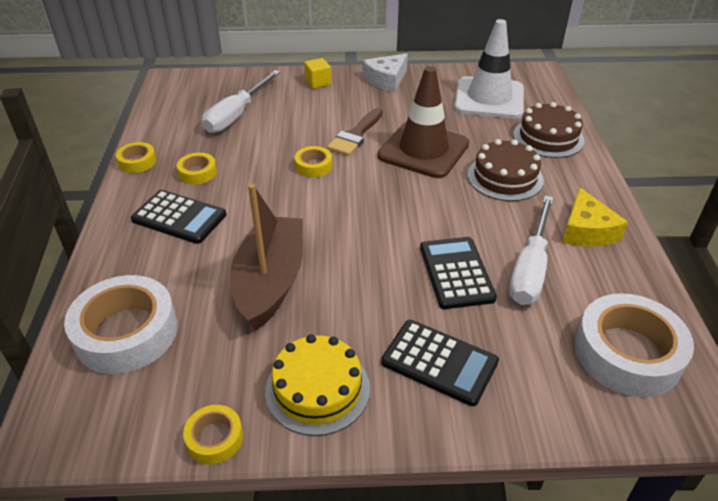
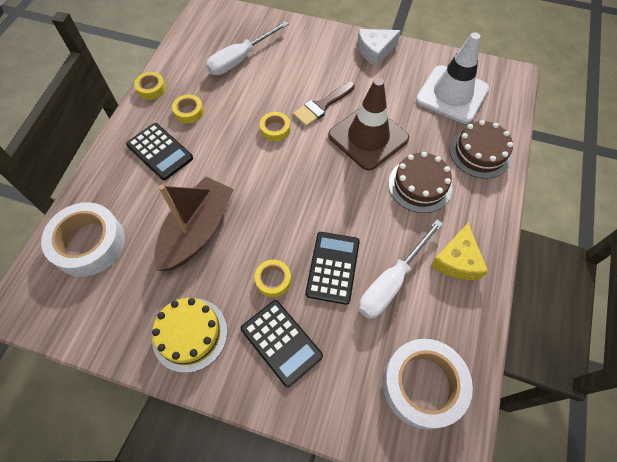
camera: 20 degrees right, 20 degrees up
(214, 438) = (110, 348): yellow tape -> yellow tape (273, 280)
(318, 82) = (318, 40): yellow cube -> none

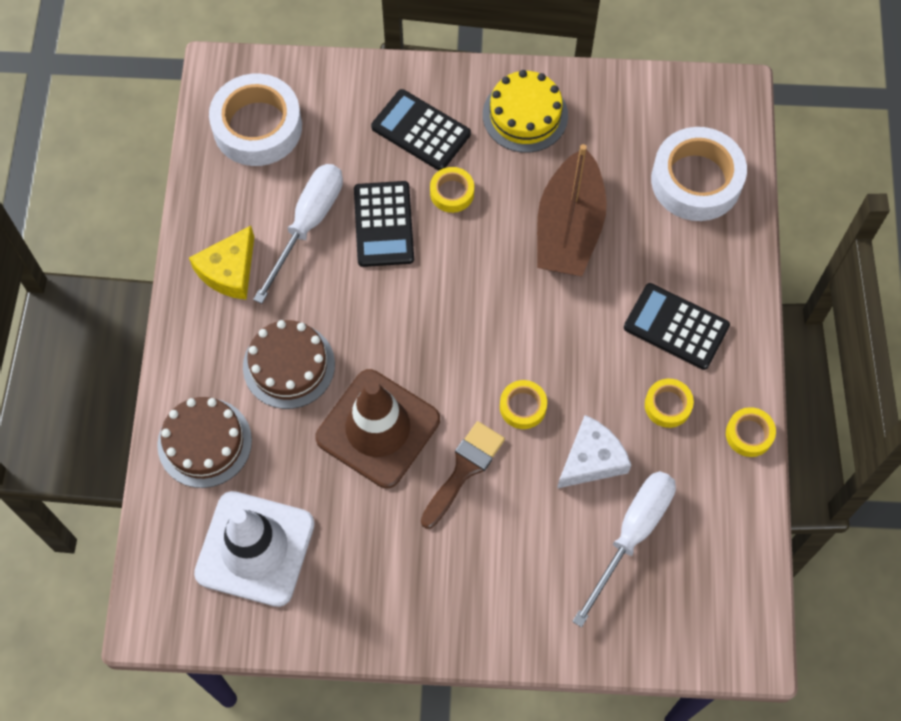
camera: 165 degrees right, 5 degrees up
(375, 50) = (402, 618): white cheese -> white cheese (591, 459)
(457, 260) = (229, 270): yellow cheese -> yellow cheese turned 150 degrees counterclockwise

